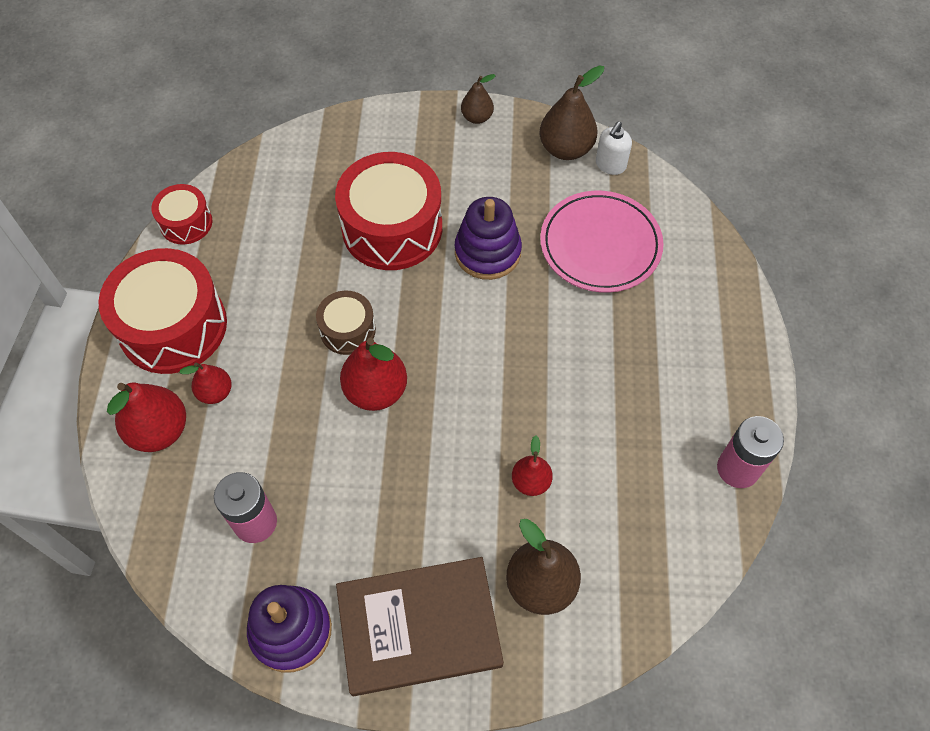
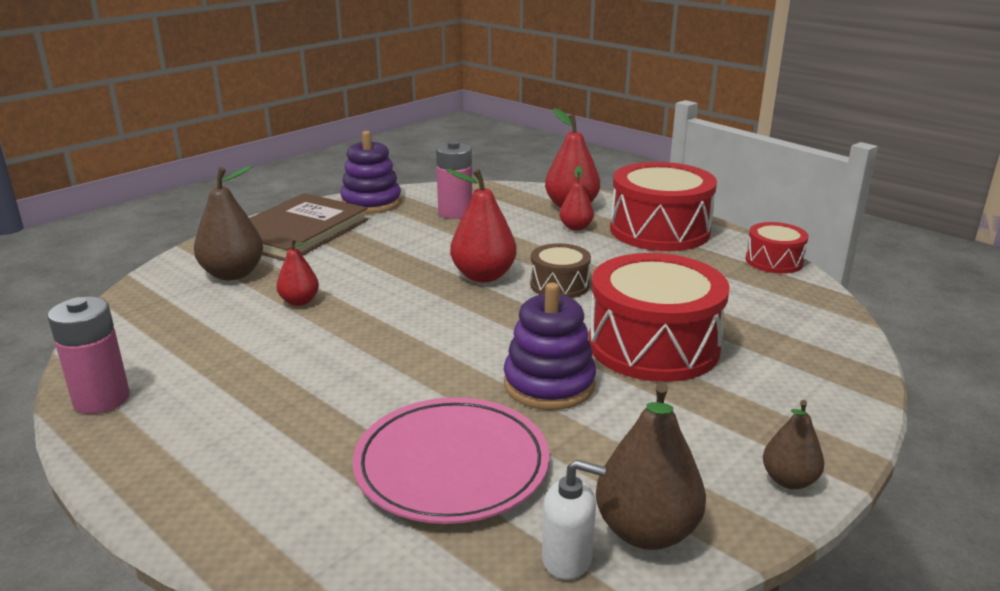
camera: 130 degrees right, 35 degrees down
(610, 165) = (567, 559): white soap dispenser -> white soap dispenser turned 120 degrees clockwise

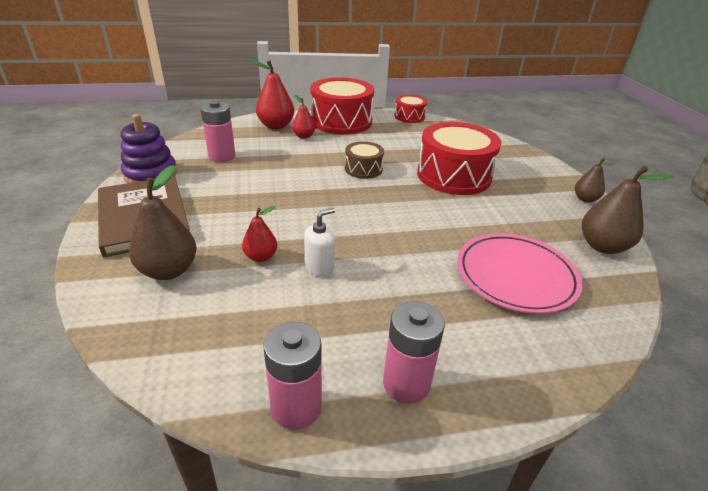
camera: 55 degrees left, 10 degrees up
(173, 446) = (406, 383): none -> pink battery
(483, 276) = (321, 183): red pear -> none
(549, 384) = (462, 216): purple stacking toy -> none
(567, 559) = (613, 275): white soap dispenser -> white soap dispenser (320, 267)

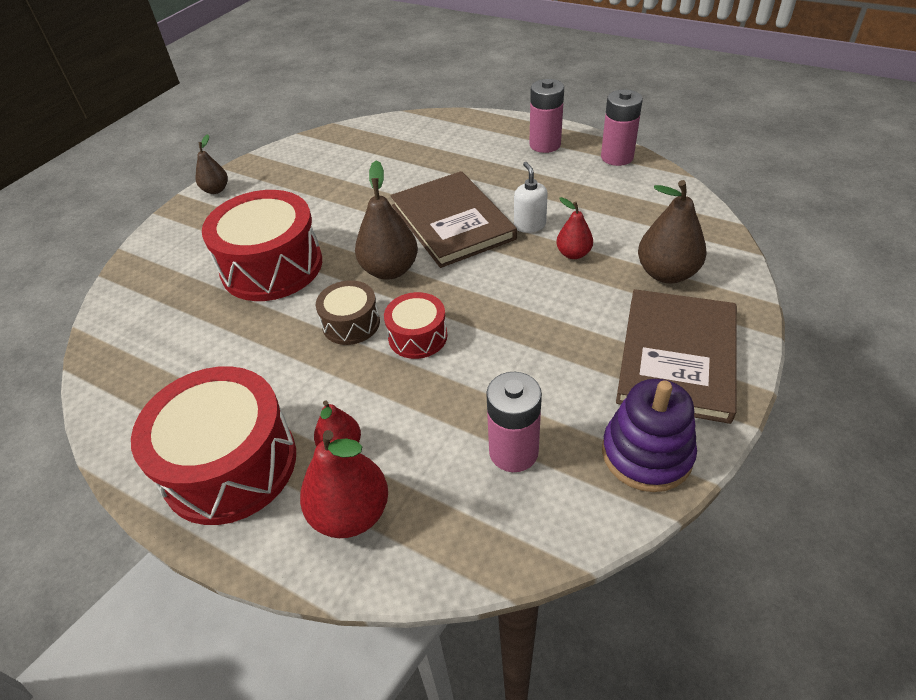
camera: 135 degrees left, 10 degrees up
(320, 267) = (529, 225): white soap dispenser -> white soap dispenser turned 75 degrees clockwise
(386, 244) = (452, 222): none -> brown book
(409, 117) = (112, 418): red drum -> red drum (417, 336)
(515, 276) = (393, 164): pink plate -> none
(602, 246) = (294, 156): brown pear -> brown pear (390, 270)

